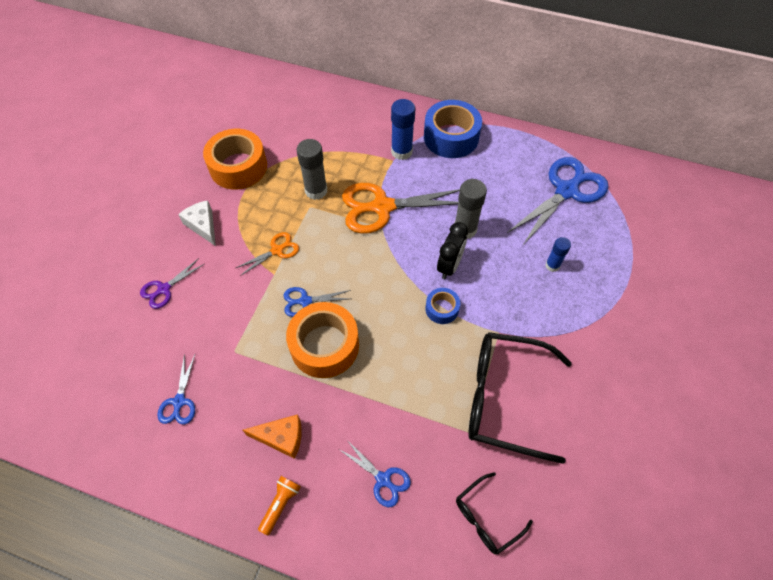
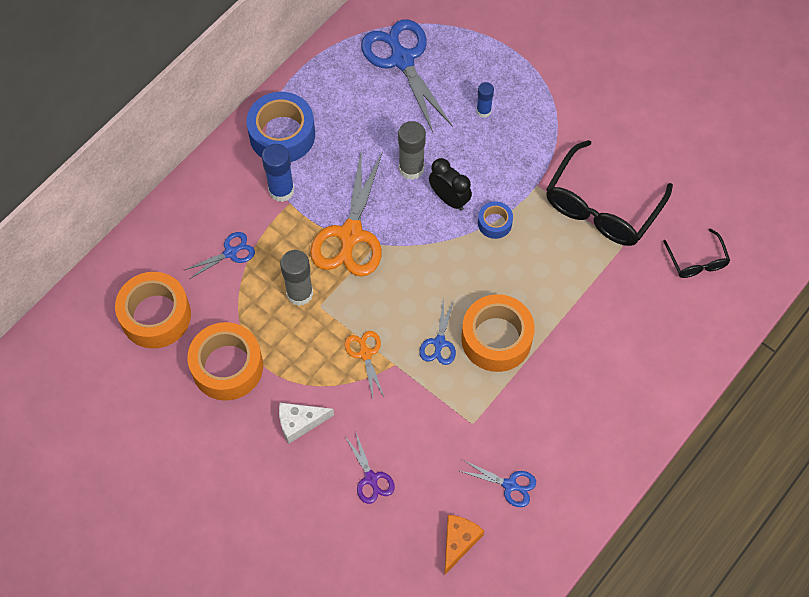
camera: 70 degrees left, 5 degrees up
(267, 115) = (156, 316): none -> orange tape
(280, 504) = (637, 417): orange flashlight -> none
(281, 438) = (577, 401): orange cheese -> orange cheese (458, 542)
(383, 479) = (641, 328): blue scissors -> blue scissors (230, 253)

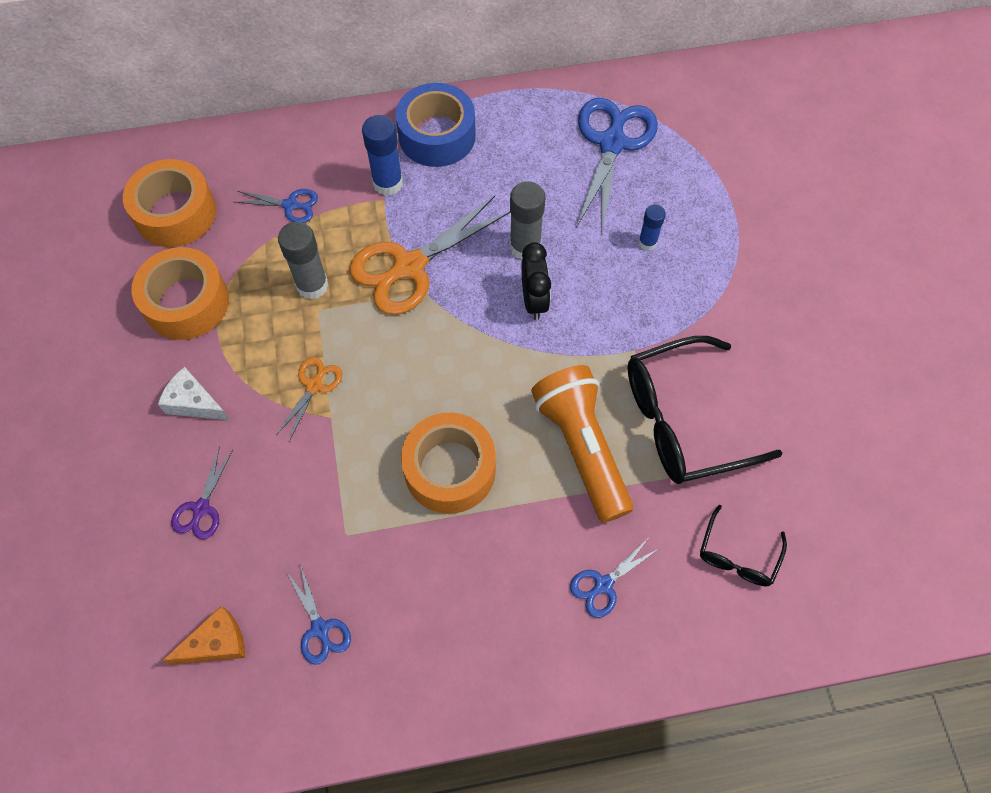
camera: 40 degrees right, 0 degrees up
(439, 343) = (391, 429): blue scissors -> blue scissors (603, 584)
(494, 223) = (556, 356): blue tape -> none
(560, 267) = (582, 448): none -> orange flashlight

